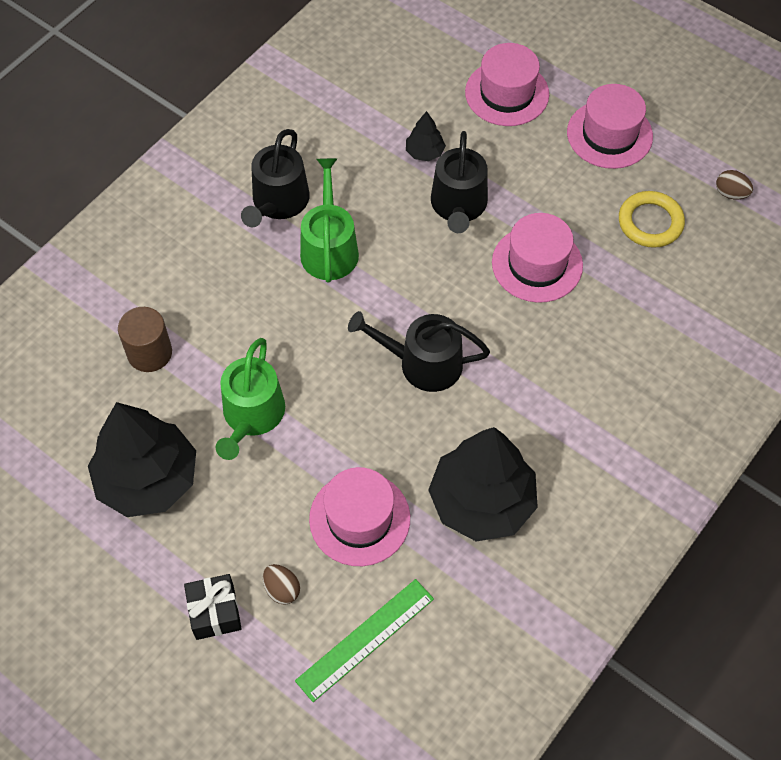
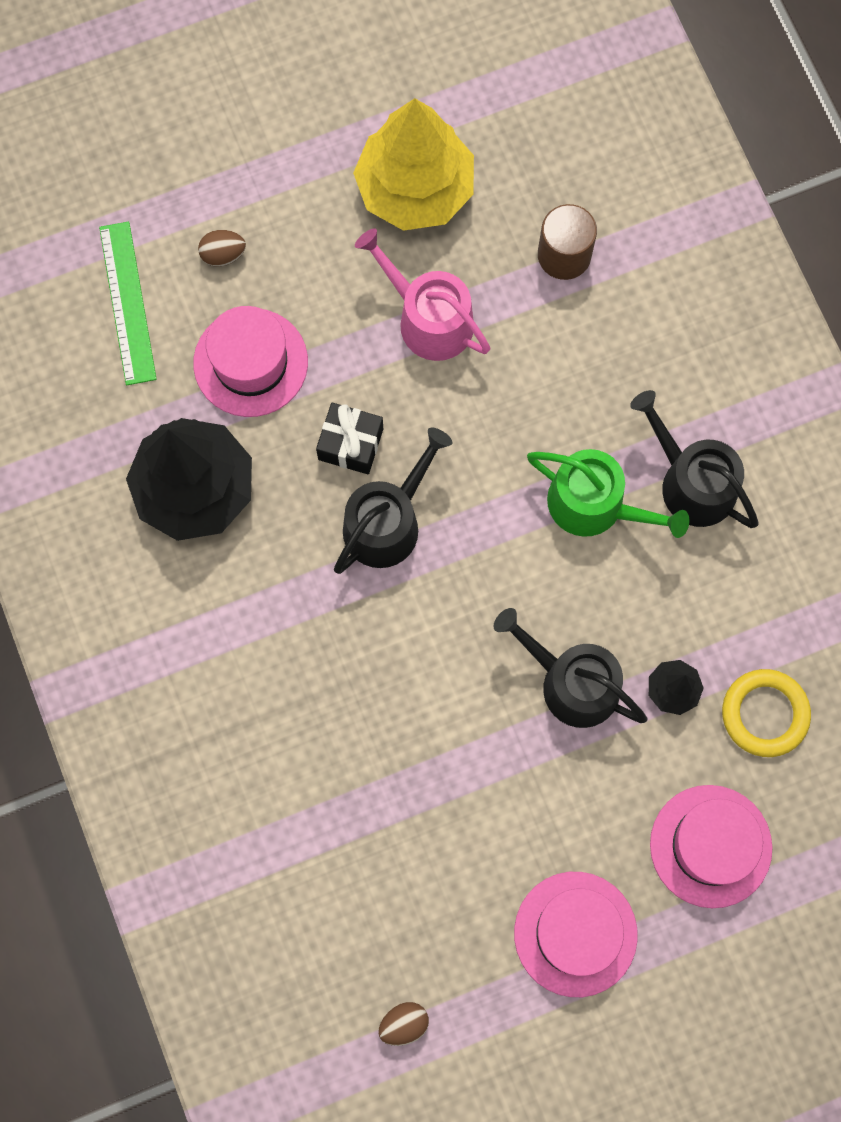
camera: 120 degrees right, 15 degrees up
(147, 479) = (415, 188): black tree -> yellow tree
(215, 612) = (238, 186): black gift -> black gift (350, 444)
(251, 415) = (428, 318): green watering can -> pink watering can
(537, 264) = (440, 723): pink hat -> none
(650, 222) = (420, 894): yellow ring -> yellow ring (765, 714)

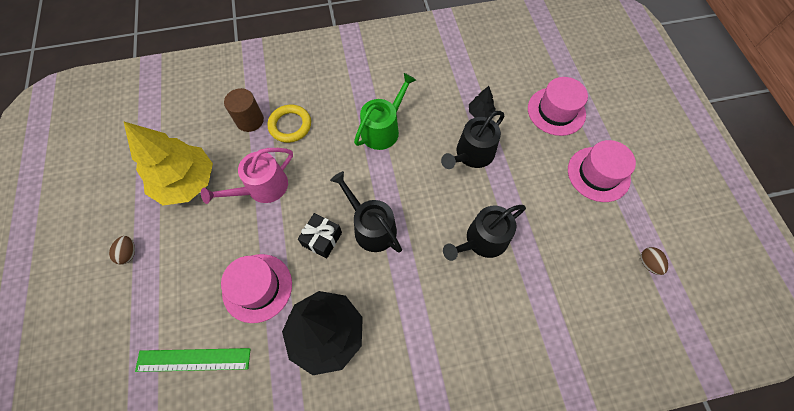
camera: 80 degrees left, 10 degrees down
(223, 255) = (184, 293): brown egg -> brown egg (129, 253)
(691, 482) = (380, 88): black watering can -> black watering can (482, 240)
(765, 714) = (495, 80): yellow ring -> yellow ring (290, 125)

